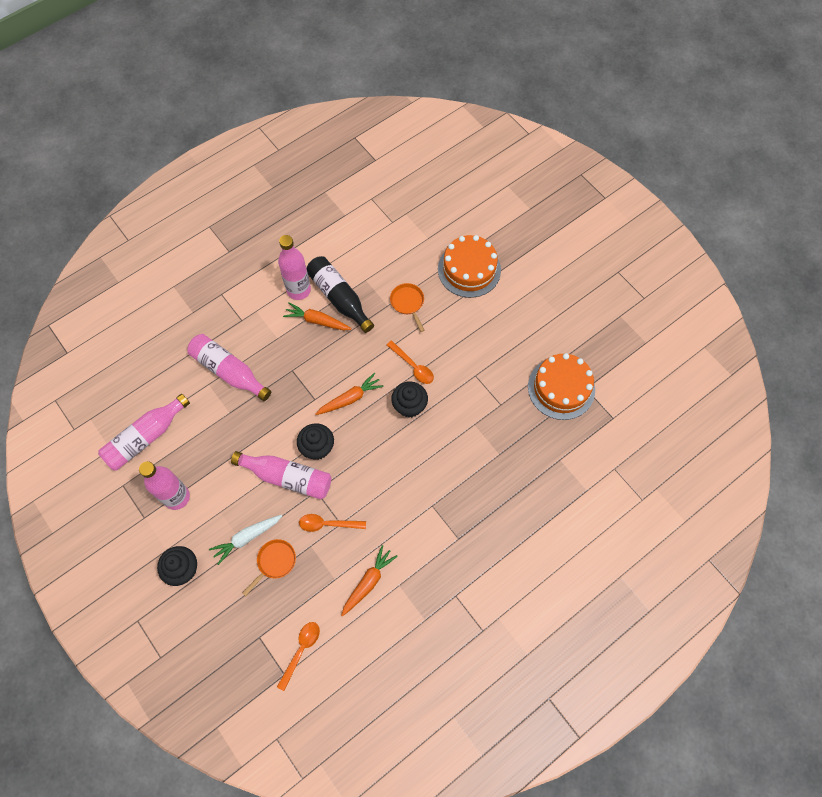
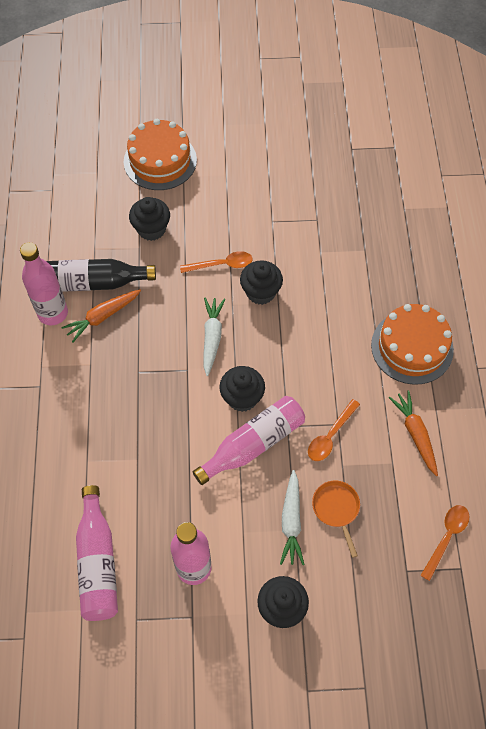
camera: 55 degrees left, 5 degrees down
(229, 371) = (88, 432): pink bottle -> none
(301, 651) = (446, 538): orange spoon -> orange spoon turned 60 degrees clockwise
(350, 398) = (212, 337): orange carrot -> white carrot
(408, 303) = (151, 229): orange pan -> black cupcake
(561, 388) = (337, 165): orange cake -> orange cake (412, 347)

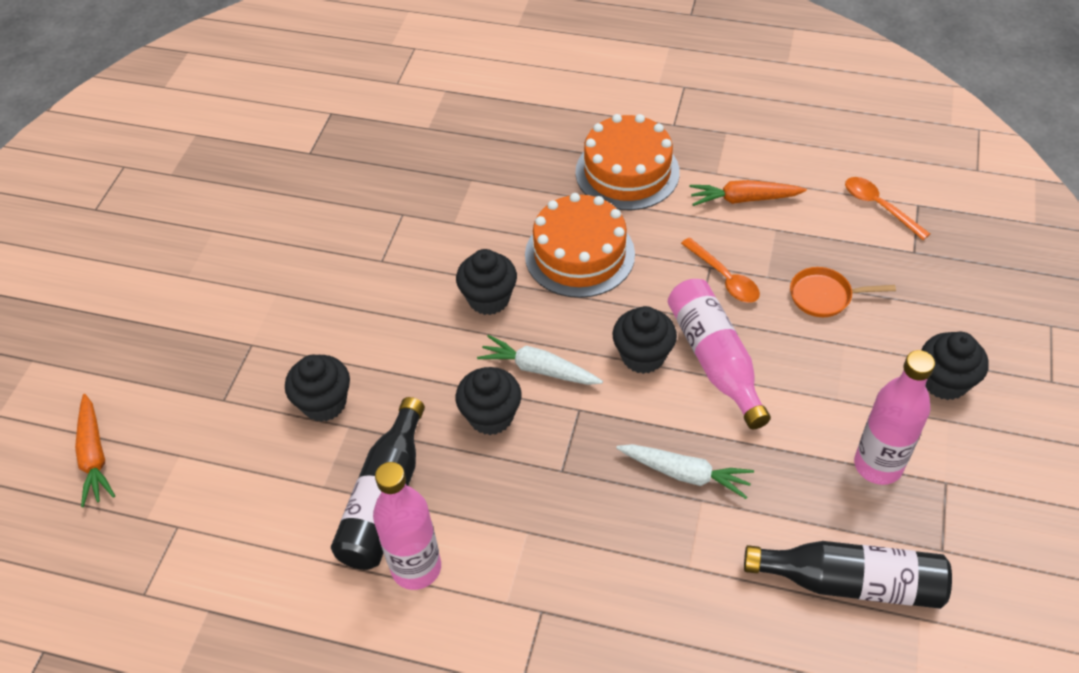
camera: 70 degrees left, 10 degrees down
(98, 562) = (851, 582): pink bottle -> black bottle
(102, 317) = (451, 499): orange carrot -> orange carrot (94, 456)
(160, 161) = (205, 367): orange cake -> orange cake (579, 254)
(167, 321) = (491, 416): none -> black cupcake
(221, 265) = (425, 332): orange spoon -> none
(291, 521) = (832, 345): white carrot -> white carrot (685, 474)

